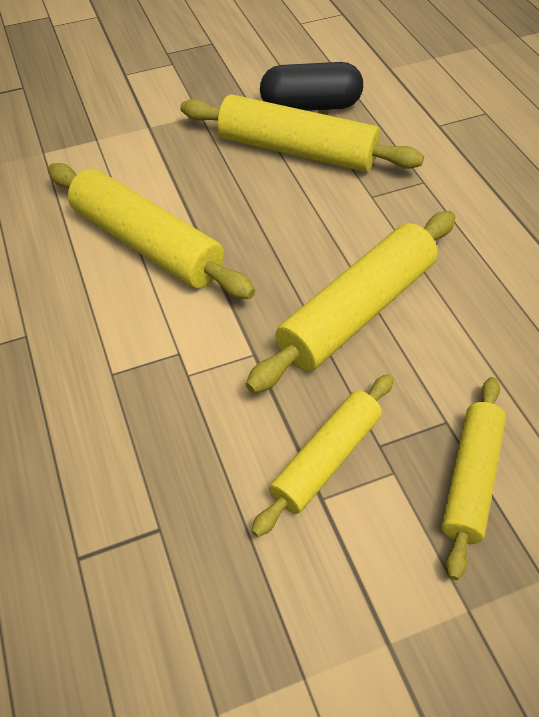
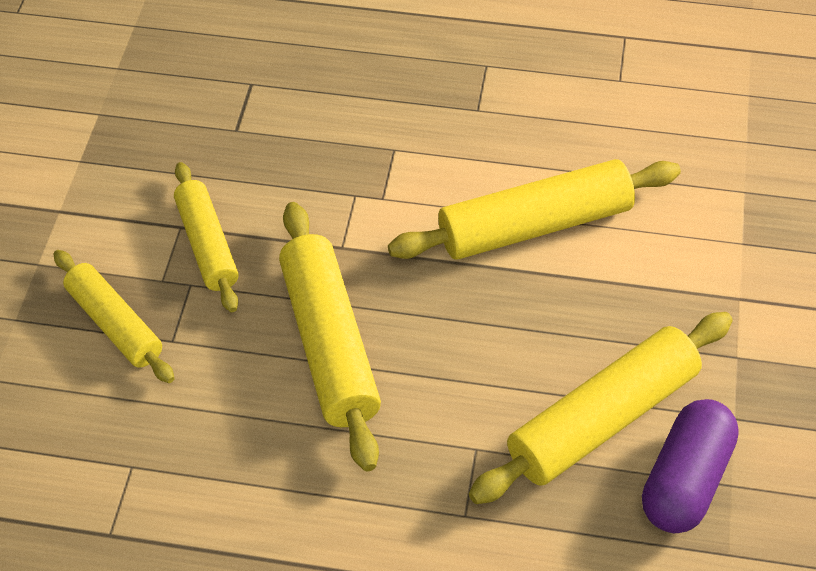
camera: 120 degrees right, 0 degrees up
(311, 106) = (685, 480): black capsule -> purple capsule

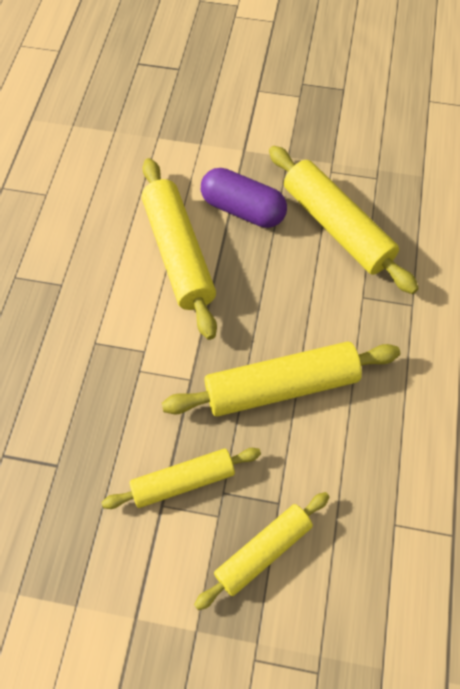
camera: 90 degrees left, 10 degrees up
(685, 480) = (377, 190): purple capsule -> purple capsule (243, 210)

